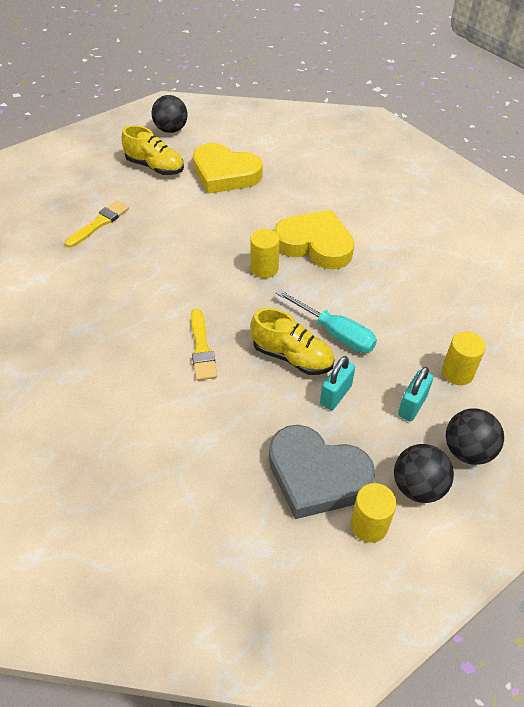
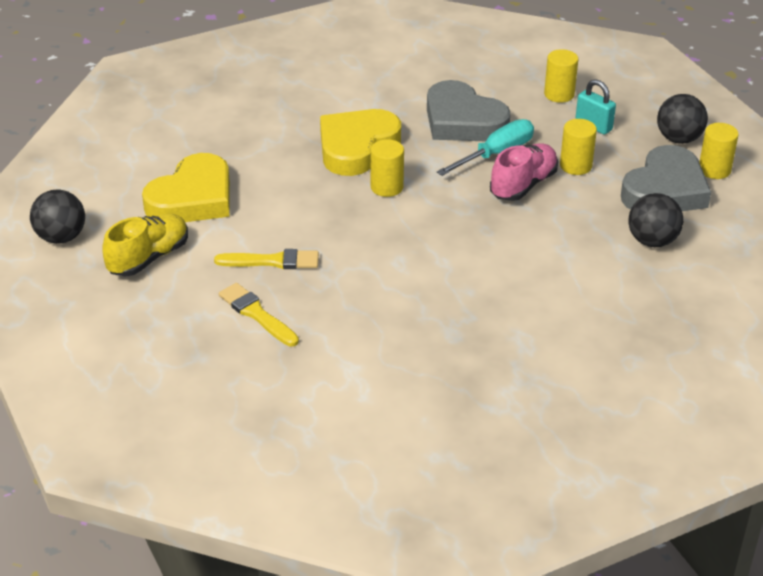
camera: 80 degrees left, 10 degrees down
(202, 348) = (500, 243): yellow brush -> yellow brush (273, 261)
(292, 357) = (523, 185): yellow shoe -> pink shoe
(335, 395) = (575, 166): turquoise padlock -> yellow cylinder
(380, 305) = (463, 121): none -> grey heart
(467, 450) = (644, 107): black ball -> black ball (652, 241)

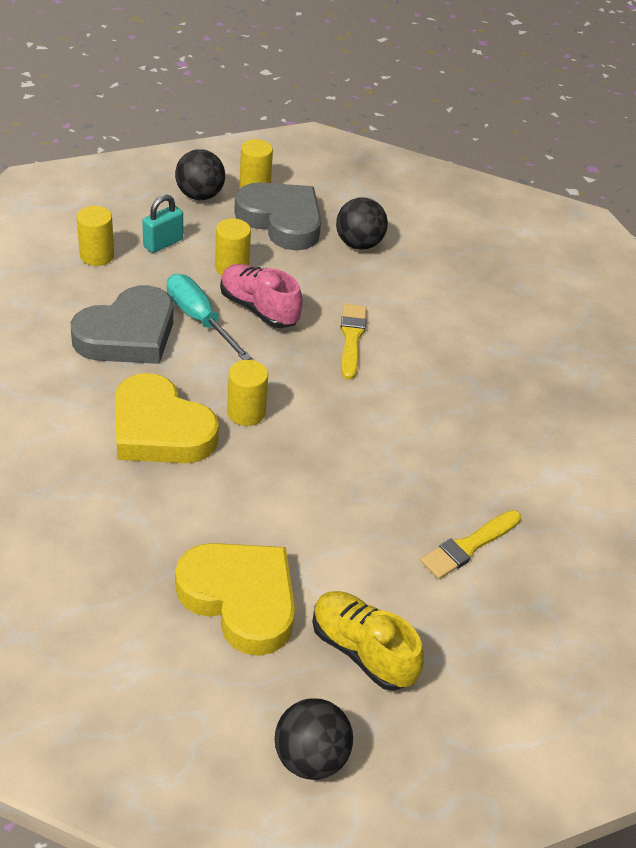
camera: 90 degrees left, 5 degrees up
(273, 261) = (375, 525): yellow brush -> yellow brush (351, 338)

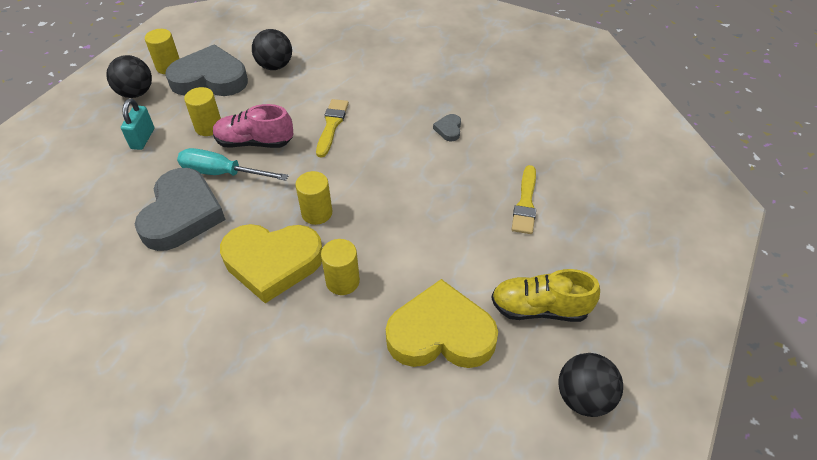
camera: 35 degrees left, 5 degrees up
(97, 255) = (101, 175): yellow cylinder -> yellow cylinder (342, 281)
(351, 338) = (331, 125): yellow brush -> yellow brush turned 45 degrees clockwise
(471, 419) = (448, 129): none -> grey heart

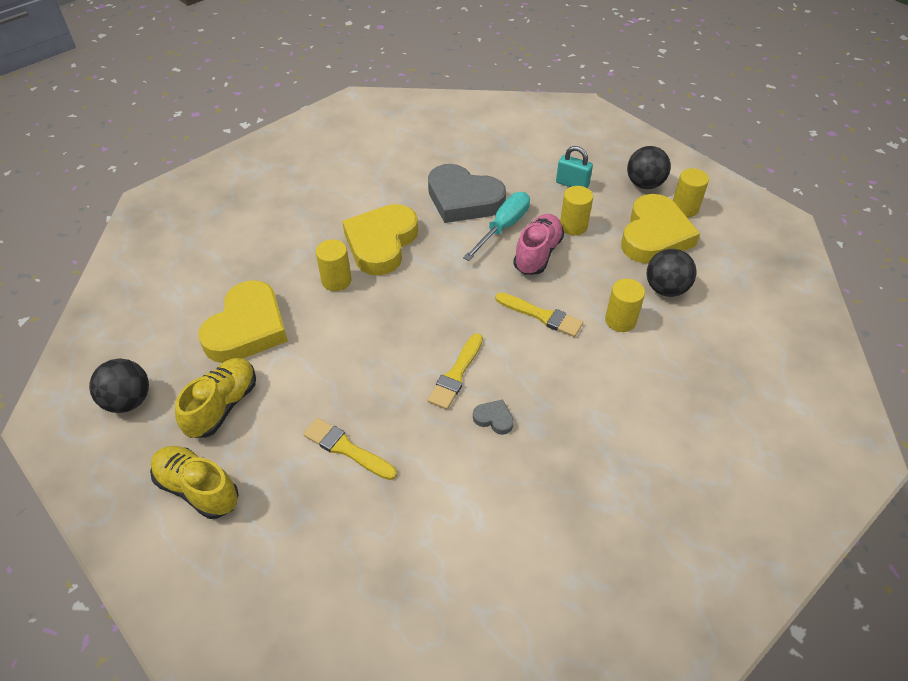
camera: 110 degrees right, 0 degrees up
(210, 79) = (654, 235): grey heart -> yellow heart
(317, 213) = (421, 280): yellow cylinder -> yellow cylinder (620, 320)
(418, 160) = (456, 374): none -> yellow brush
(623, 285) = (198, 489): none -> yellow shoe

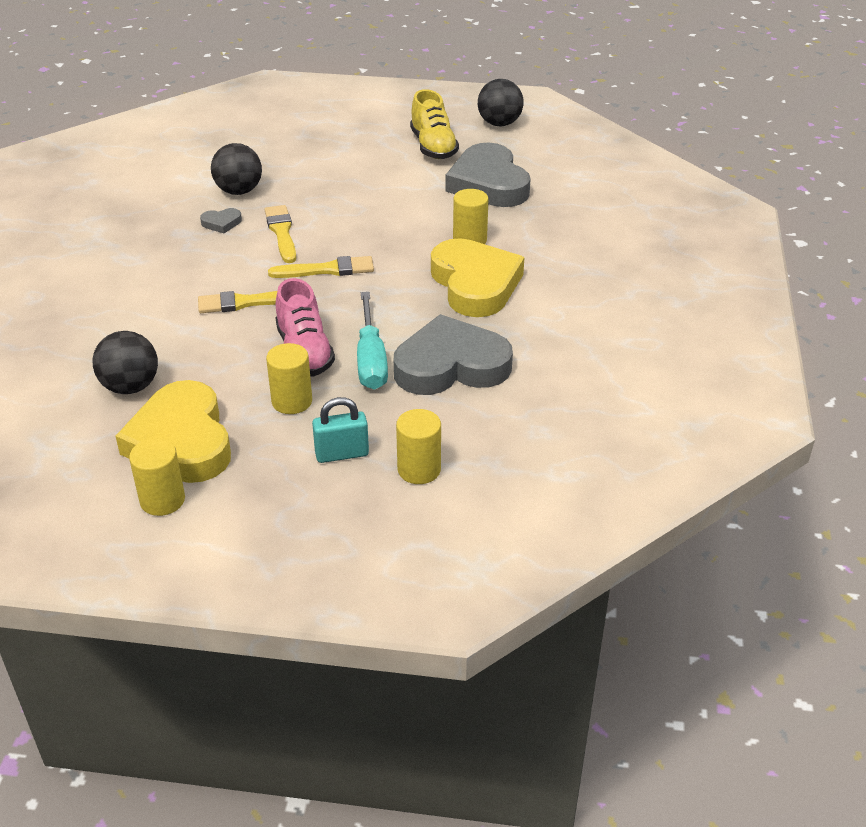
camera: 140 degrees right, 10 degrees down
(198, 489) = (386, 117): yellow shoe -> none
(247, 328) = (488, 183): yellow heart -> grey heart
(346, 449) = (315, 166): yellow brush -> yellow brush (327, 270)
(620, 320) = (162, 334): yellow cylinder -> yellow cylinder (419, 470)
(644, 184) = (243, 508): black ball -> black ball (239, 191)

